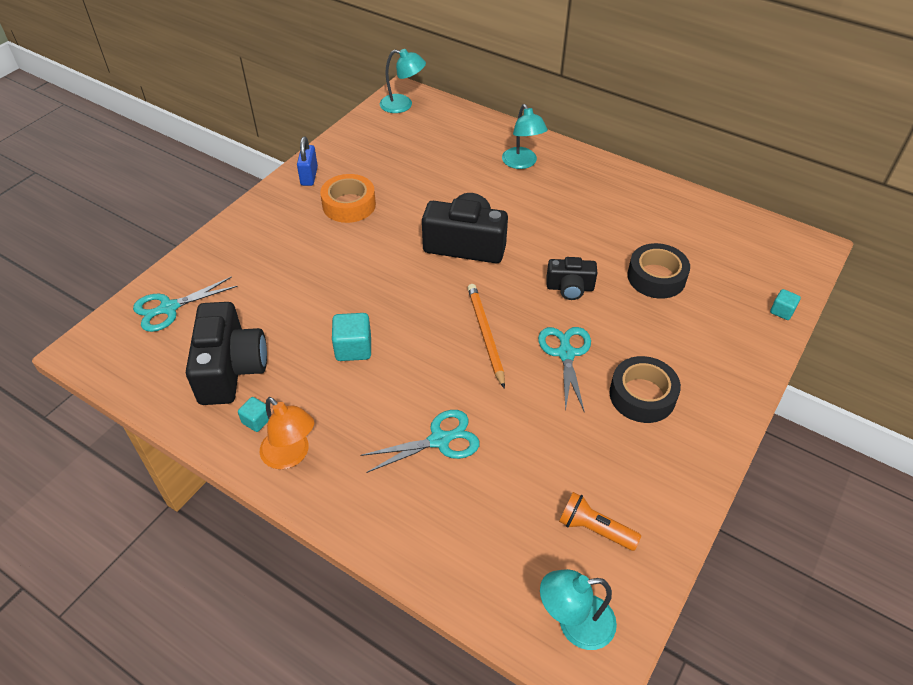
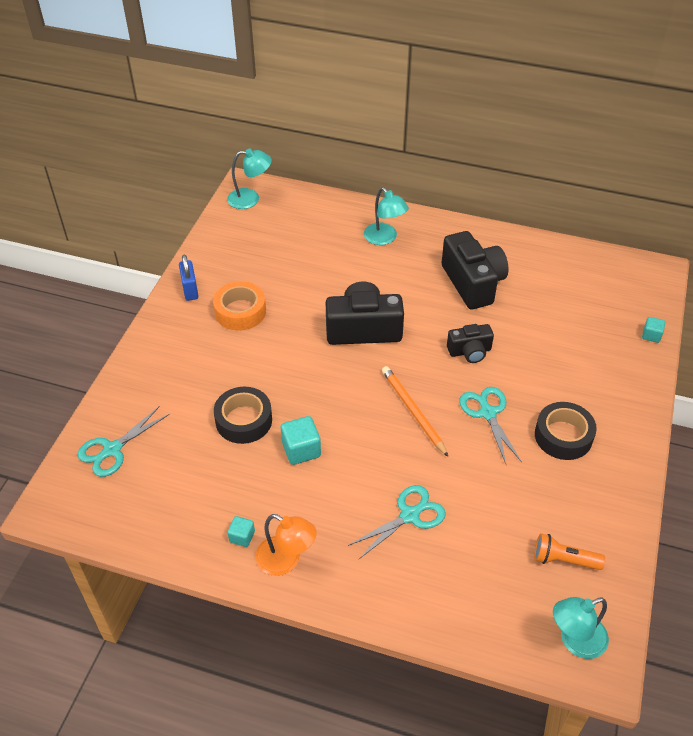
camera: 15 degrees left, 0 degrees up
(230, 369) = (197, 494): black camera -> black camera (473, 283)
(656, 277) = (539, 326): black tape -> black tape (244, 420)

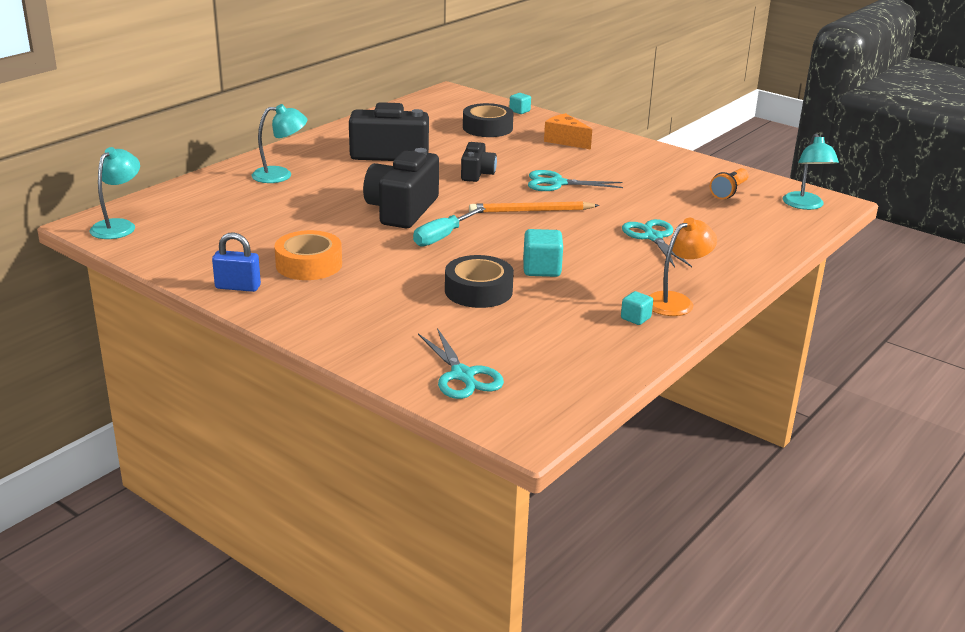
camera: 70 degrees left, 20 degrees down
(327, 369) = (442, 237): none -> turquoise screwdriver
(563, 436) = (603, 163): black tape -> black tape (487, 128)
(599, 391) = (565, 141): none -> orange cheese

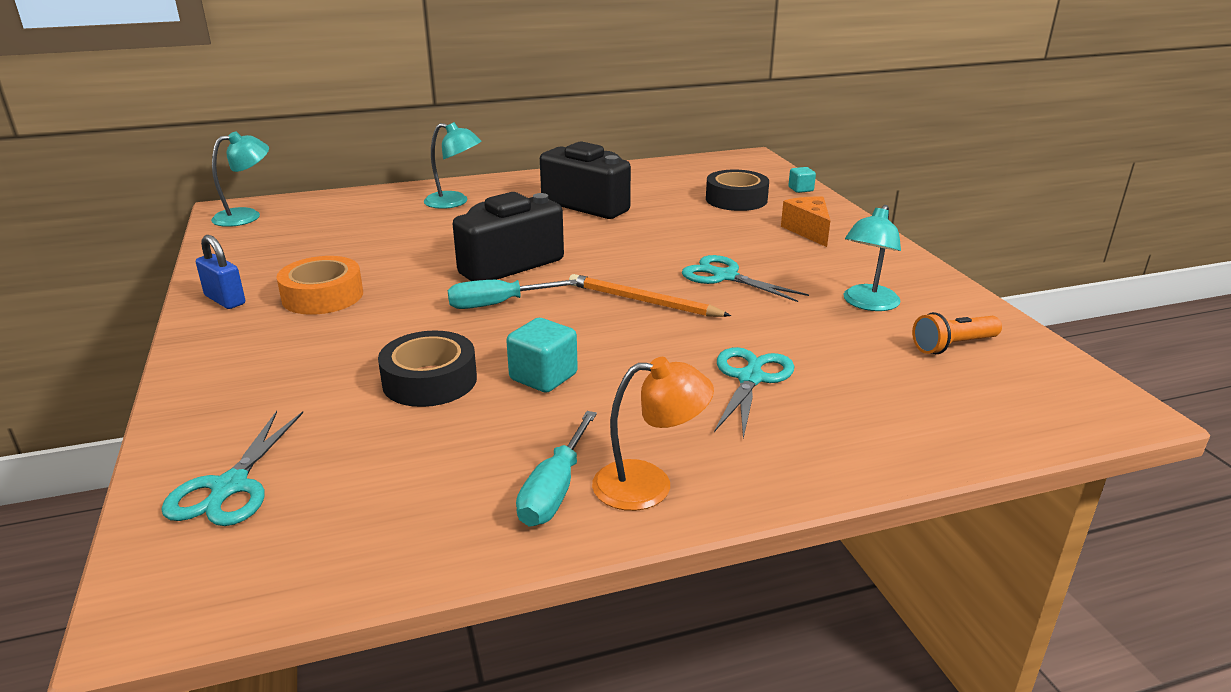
camera: 35 degrees right, 0 degrees up
(477, 174) = (648, 244): black camera -> none
(635, 318) = (555, 489): turquoise cube -> turquoise screwdriver
(805, 205) = (1059, 399): turquoise lamp -> turquoise lamp (867, 304)

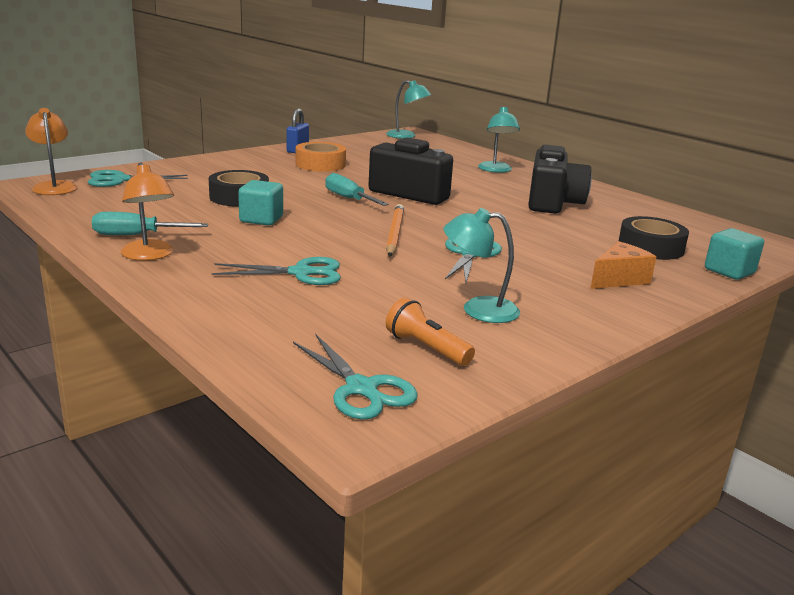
camera: 65 degrees right, 5 degrees down
(197, 574) = (54, 186): none -> orange lamp
(800, 189) = (729, 271): turquoise cube -> turquoise cube, size x1.67
(1039, 393) = (362, 389): none -> turquoise scissors

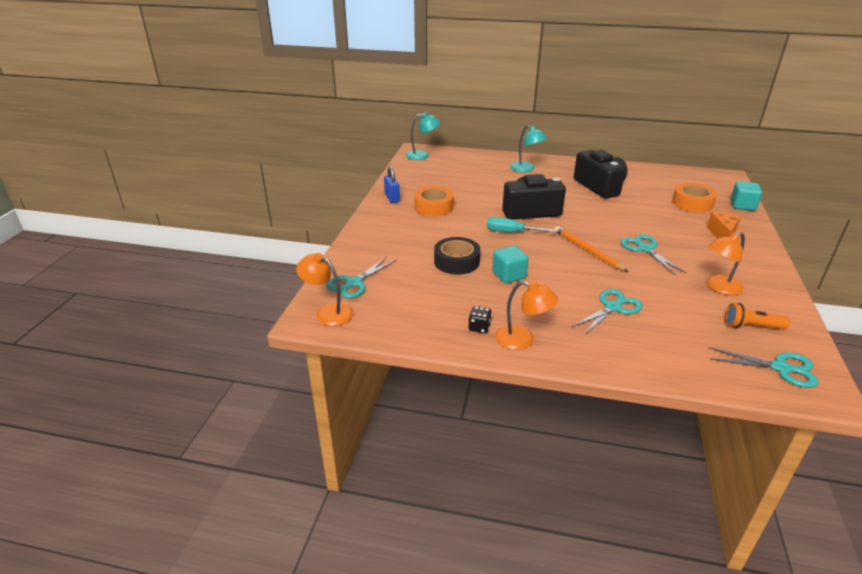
camera: 35 degrees left, 10 degrees up
(137, 235) = (479, 327): turquoise screwdriver -> black dice
(478, 309) = (719, 288): turquoise lamp -> orange lamp
(650, 247) = (692, 203): black tape -> orange tape

